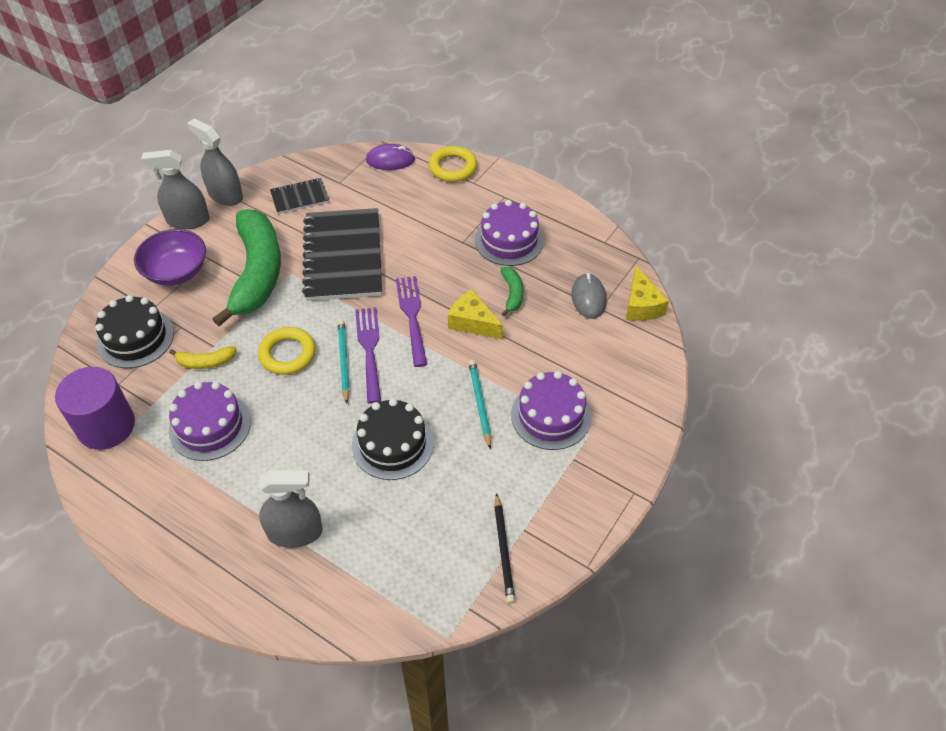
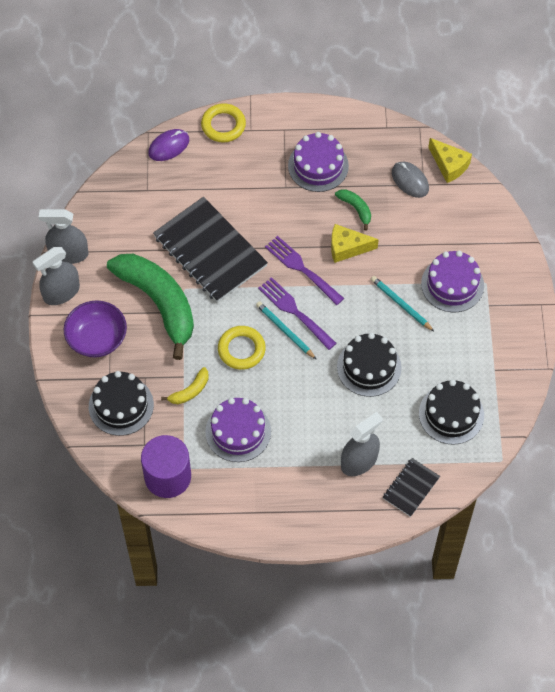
camera: 35 degrees left, 10 degrees up
(299, 197) = (129, 221): black notebook -> black notebook (411, 488)
(435, 547) = (451, 414): none -> black cake
(503, 550) = (492, 390): black pencil -> none

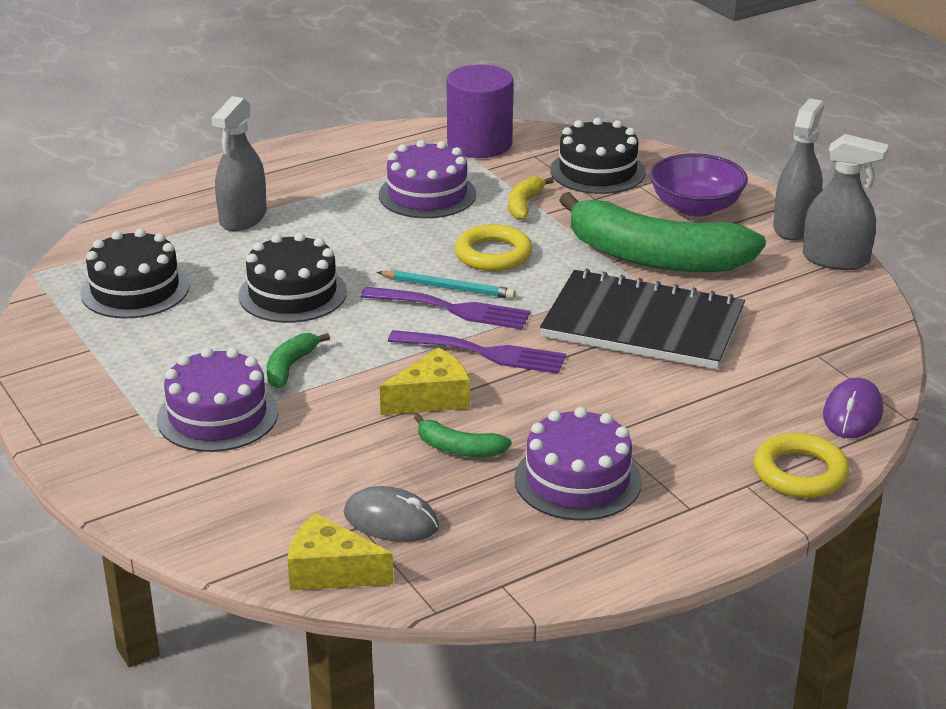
camera: 150 degrees right, 30 degrees down
(68, 253) = (835, 259): grey spray bottle -> grey spray bottle turned 45 degrees clockwise
(401, 304) = (290, 367): turquoise pencil -> green banana
(411, 488) = (155, 218): black notebook -> none

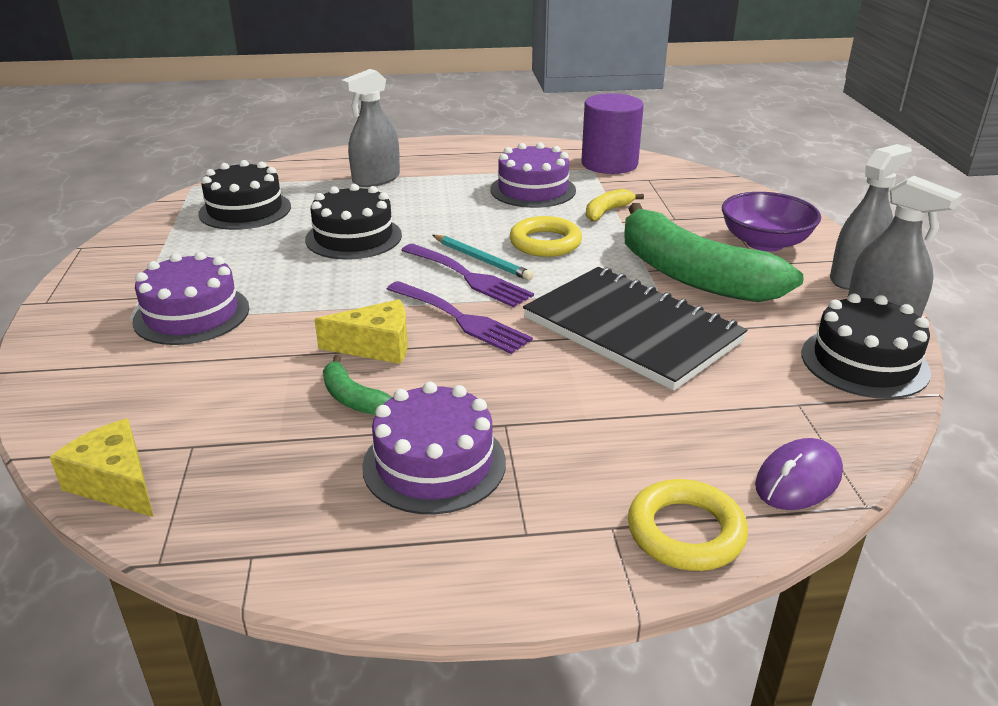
camera: 25 degrees right, 0 degrees up
(290, 367) = (290, 291): green banana -> none
(391, 520) = (222, 449): grey mouse -> none
(597, 171) = (694, 199): black cake -> black cake (864, 362)

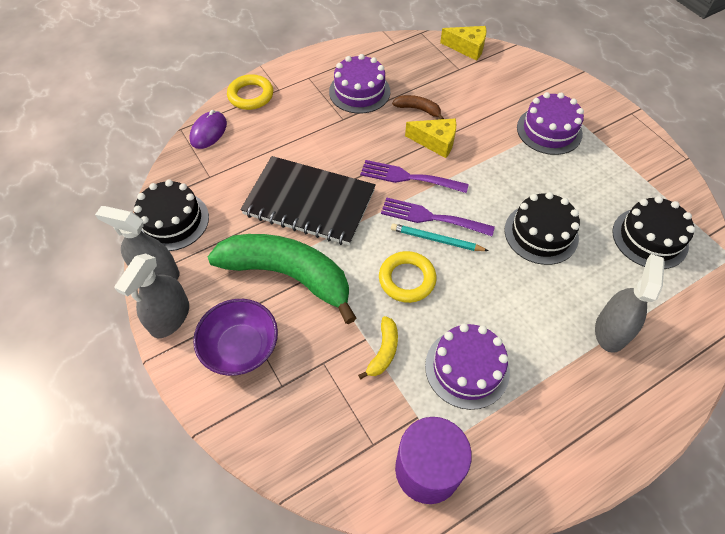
camera: 155 degrees right, 25 degrees up
(353, 398) = (418, 109): green banana -> brown banana
(376, 346) = (435, 142): yellow cheese -> yellow cheese turned 135 degrees counterclockwise

